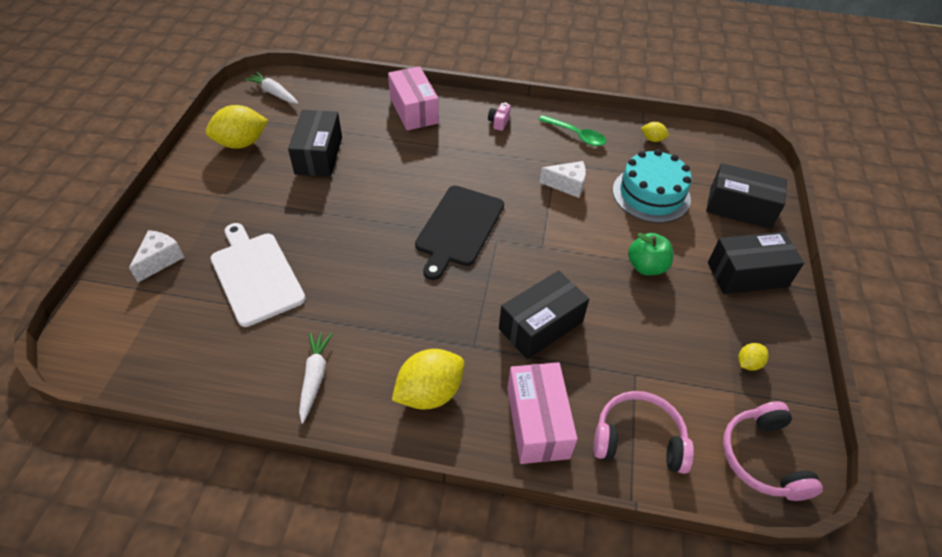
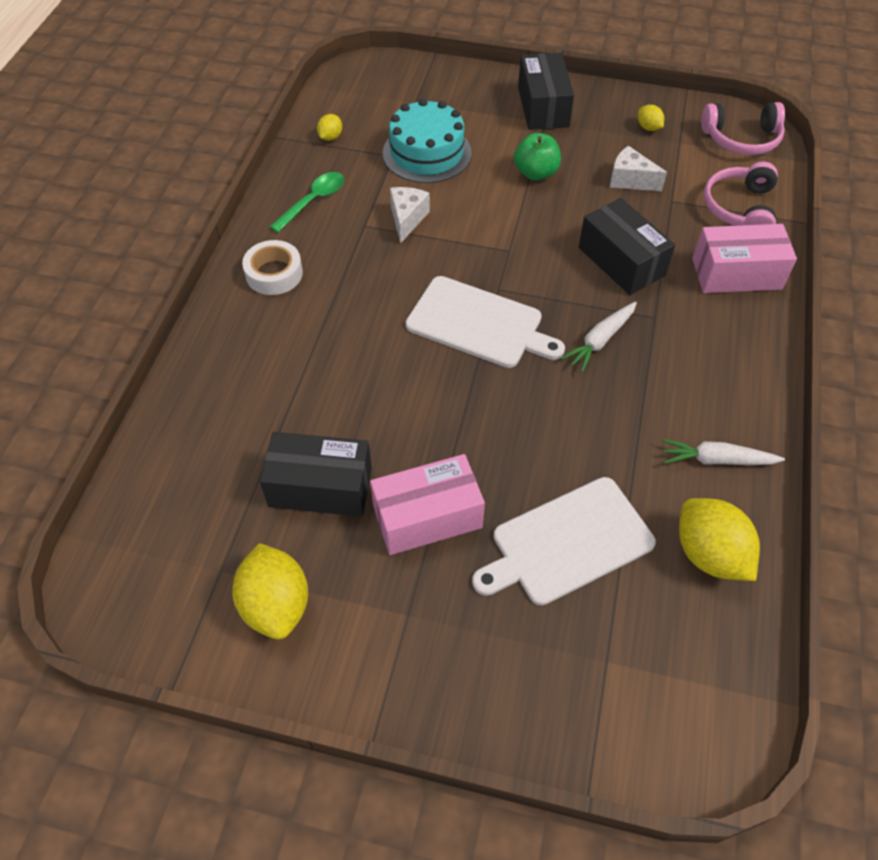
camera: 85 degrees left, 5 degrees up
(160, 260) = (545, 678): white cheese -> white cheese (630, 180)
(274, 93) = (139, 571): white carrot -> white carrot (600, 341)
(414, 110) = (228, 368): pink box -> pink box (427, 517)
(429, 393) = (718, 355): yellow lemon -> yellow lemon (709, 554)
(458, 228) = (479, 324): black cutting board -> white cutting board
(499, 122) = (274, 273): pink camera -> white tape
(740, 208) = (450, 93): black box -> none

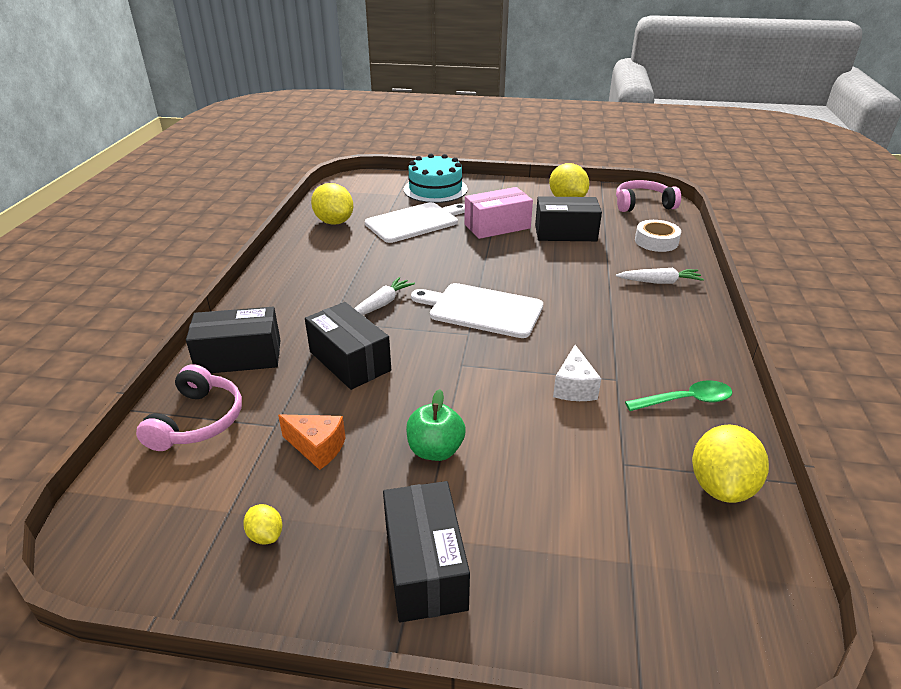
camera: 175 degrees right, 20 degrees down
(274, 273) = (677, 334): white tape -> white tape (656, 241)
(313, 201) = (685, 400): green spoon -> green spoon turned 135 degrees counterclockwise
(330, 137) = (721, 486): yellow lemon -> yellow lemon, size x2.06
(427, 153) = (581, 470): turquoise cake -> turquoise cake (435, 189)
(630, 180) = (317, 448): white cheese -> orange cheese
(716, 460) = (313, 253): white carrot -> white carrot (659, 282)
(736, 274) = (239, 356): pink box -> black box
(741, 139) = (133, 523): pink headphones -> pink headphones (643, 204)

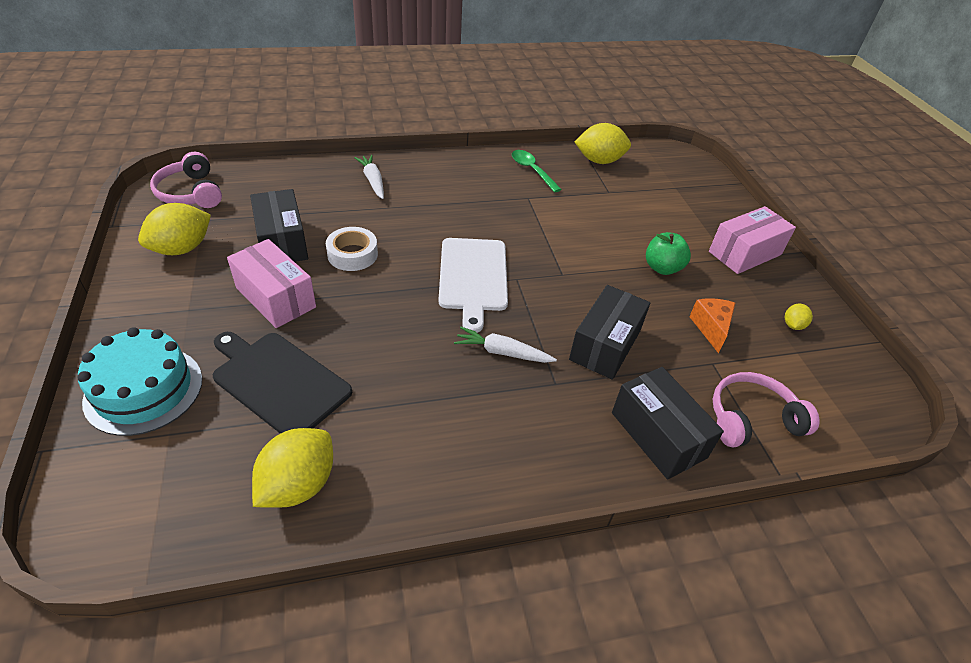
camera: 115 degrees left, 10 degrees up
(415, 222) = (278, 381): white cutting board -> black cutting board
(425, 567) = (744, 253): black box -> pink box
(574, 387) = (551, 215): white cheese -> none
(656, 241) = (288, 183): white tape -> white tape (352, 254)

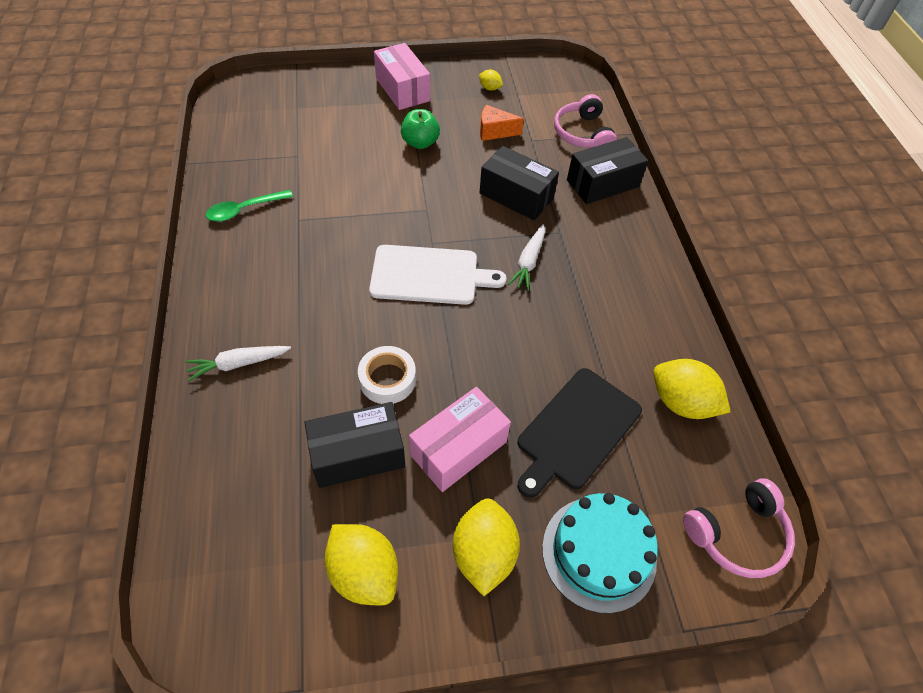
camera: 85 degrees left, 10 degrees up
(191, 193) = (229, 593): pink headphones -> pink headphones (737, 534)
(599, 161) = (236, 152): yellow lemon -> yellow lemon (483, 554)

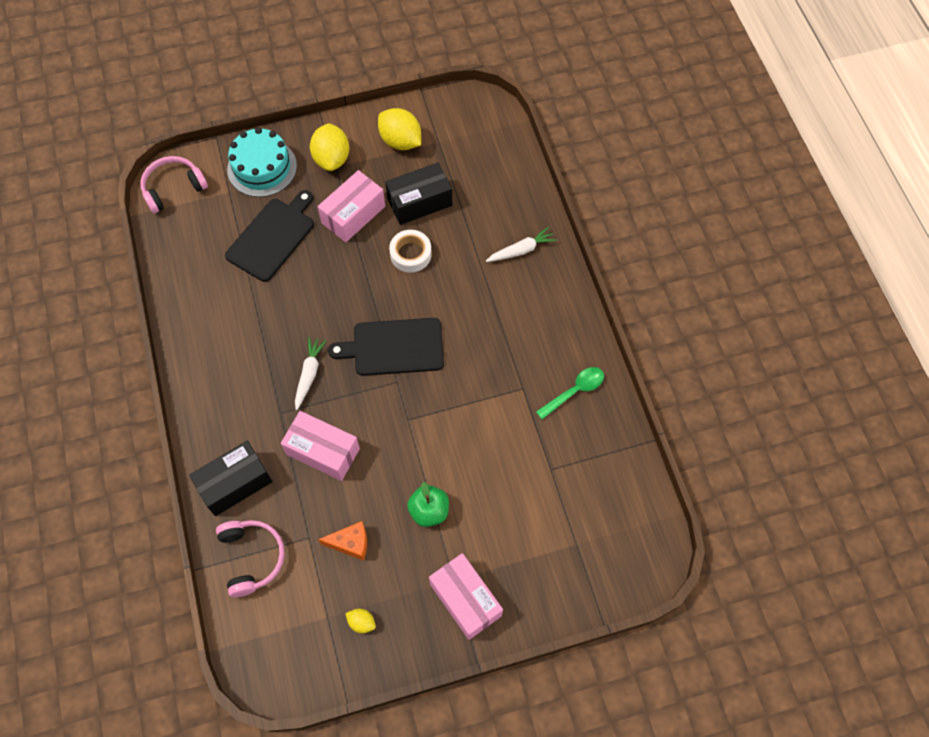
camera: 175 degrees right, 10 degrees up
(429, 275) = (394, 347): white cutting board -> black cutting board
(516, 196) = (323, 451): black box -> pink box
(681, 403) = (194, 267): yellow lemon -> none

